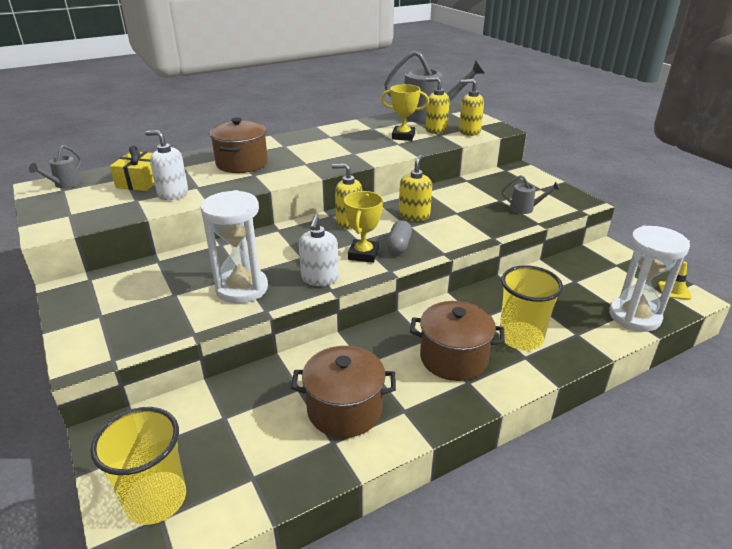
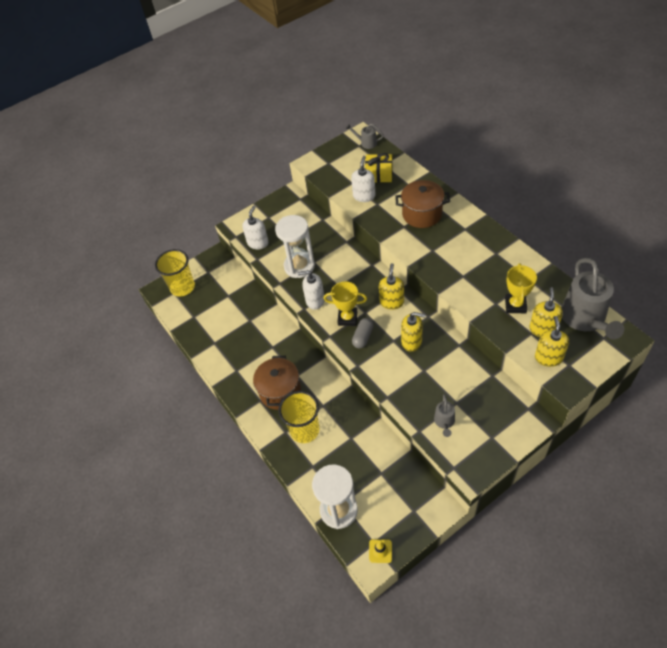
camera: 90 degrees right, 20 degrees up
(154, 331) = (258, 243): none -> white soap dispenser
(344, 409) = (235, 343): brown pot -> none
(399, 245) = (363, 337): grey capsule -> grey capsule turned 75 degrees counterclockwise

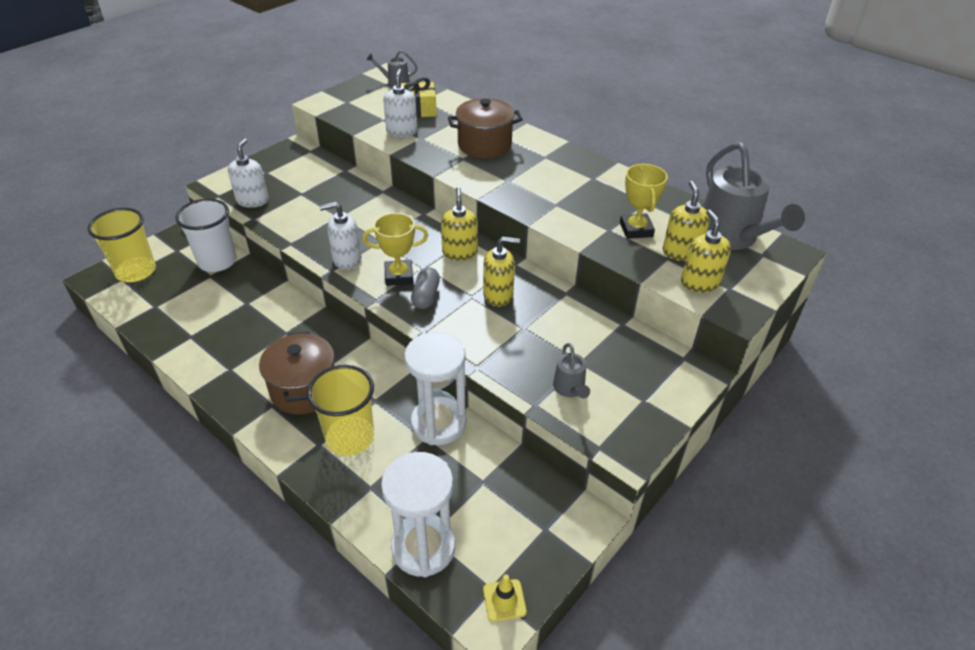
camera: 20 degrees left, 10 degrees down
(233, 284) = (217, 261): none -> white cup
(299, 266) = (318, 222): white hourglass -> white hourglass (438, 423)

